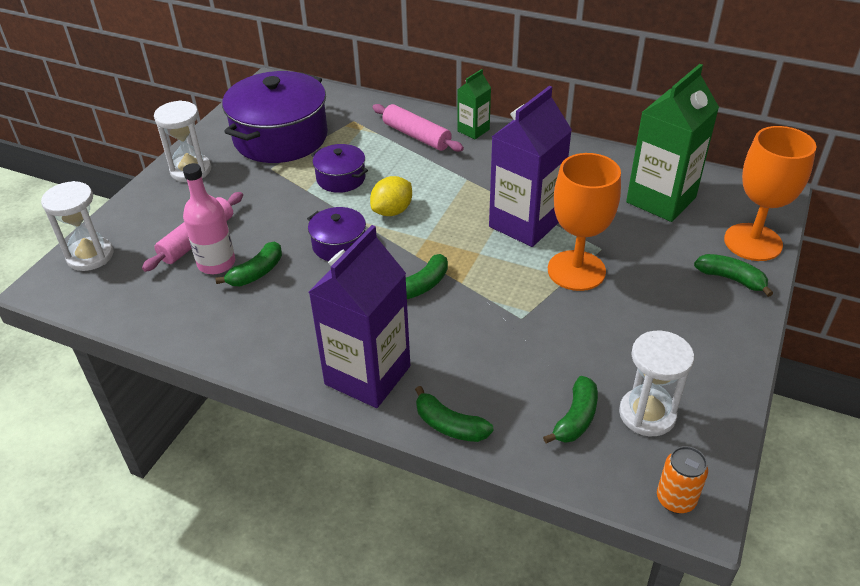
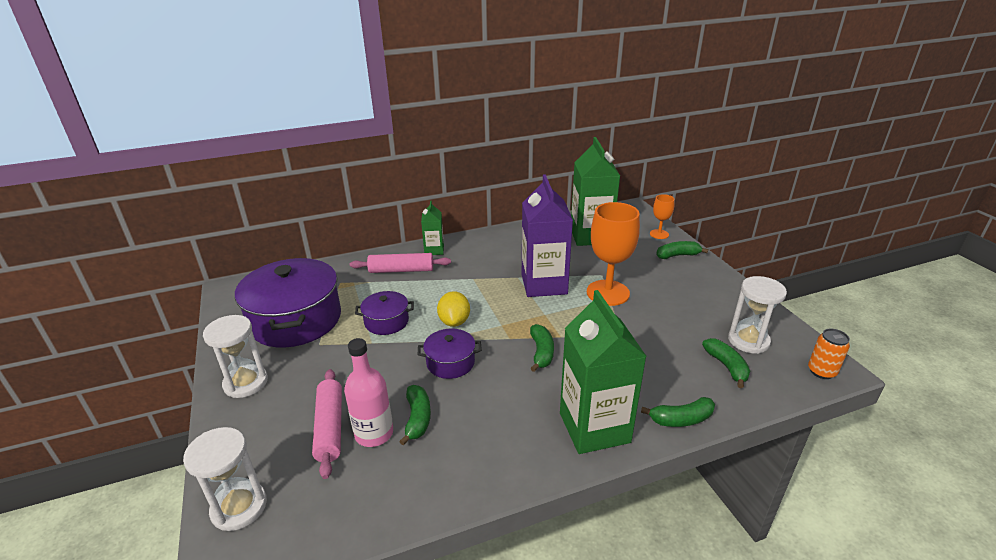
camera: 45 degrees left, 10 degrees down
(367, 375) = (594, 427): purple carton -> green carton
(753, 242) = (659, 234): orange goblet -> orange goblet, size x0.51

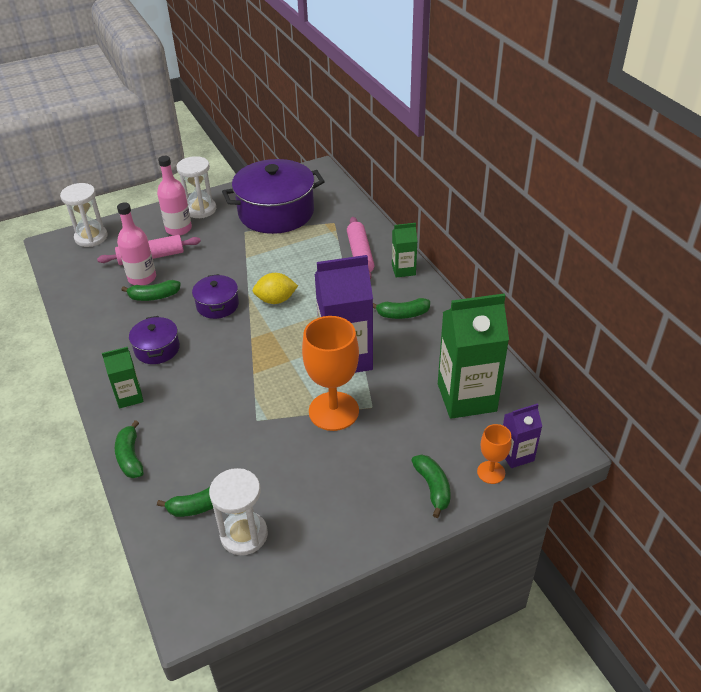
camera: 85 degrees right, 10 degrees up
(279, 403) = (178, 229): none -> pink bottle
(386, 322) = (275, 260): purple pot -> purple pot (157, 349)
(541, 352) = (229, 361): green banana -> green banana (402, 314)
(594, 427) = (129, 397): green carton -> green carton, size x0.51
(642, 224) = (516, 455): none -> purple carton
(821, 371) = (186, 598): orange can -> none

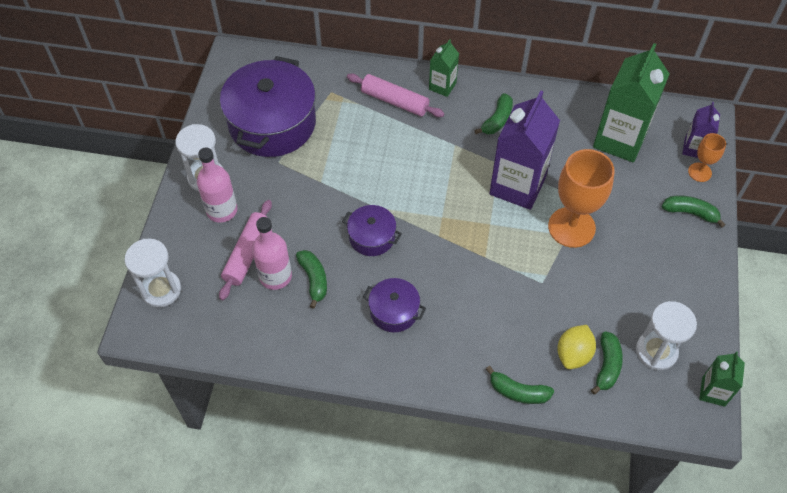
camera: 55 degrees left, 15 degrees up
(129, 397) = (442, 361): green carton -> green carton (713, 391)
(154, 296) = (314, 280): green banana -> green banana turned 45 degrees counterclockwise
(276, 300) = (403, 192): yellow lemon -> yellow lemon (573, 354)

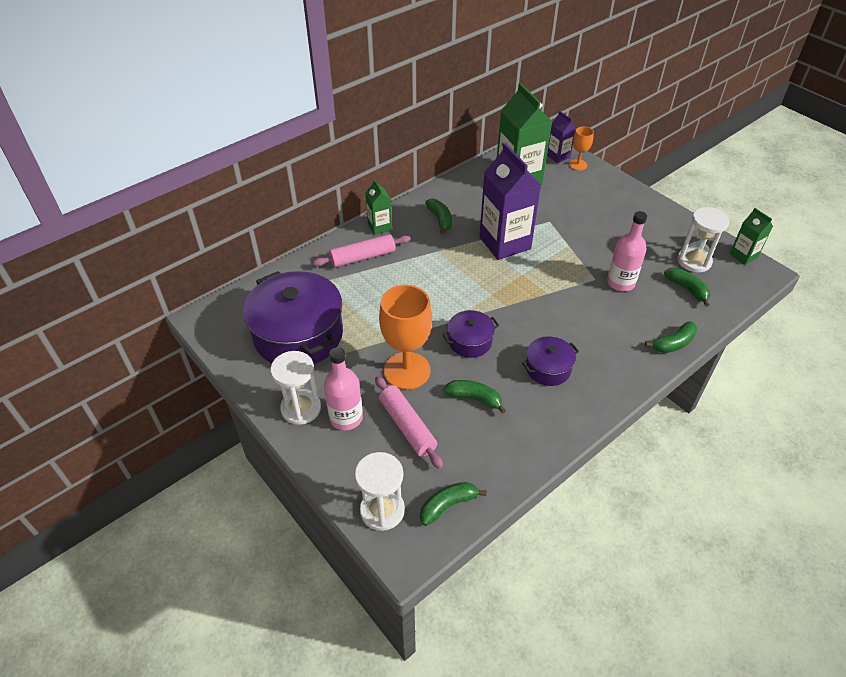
camera: 50 degrees left, 10 degrees down
(275, 276) = (447, 421): pink bottle -> pink bottle (620, 282)
(571, 227) = (564, 239): orange goblet -> orange goblet (407, 371)
(573, 354) = (665, 299): yellow lemon -> none
(690, 213) = (604, 186): green banana -> green banana (448, 505)

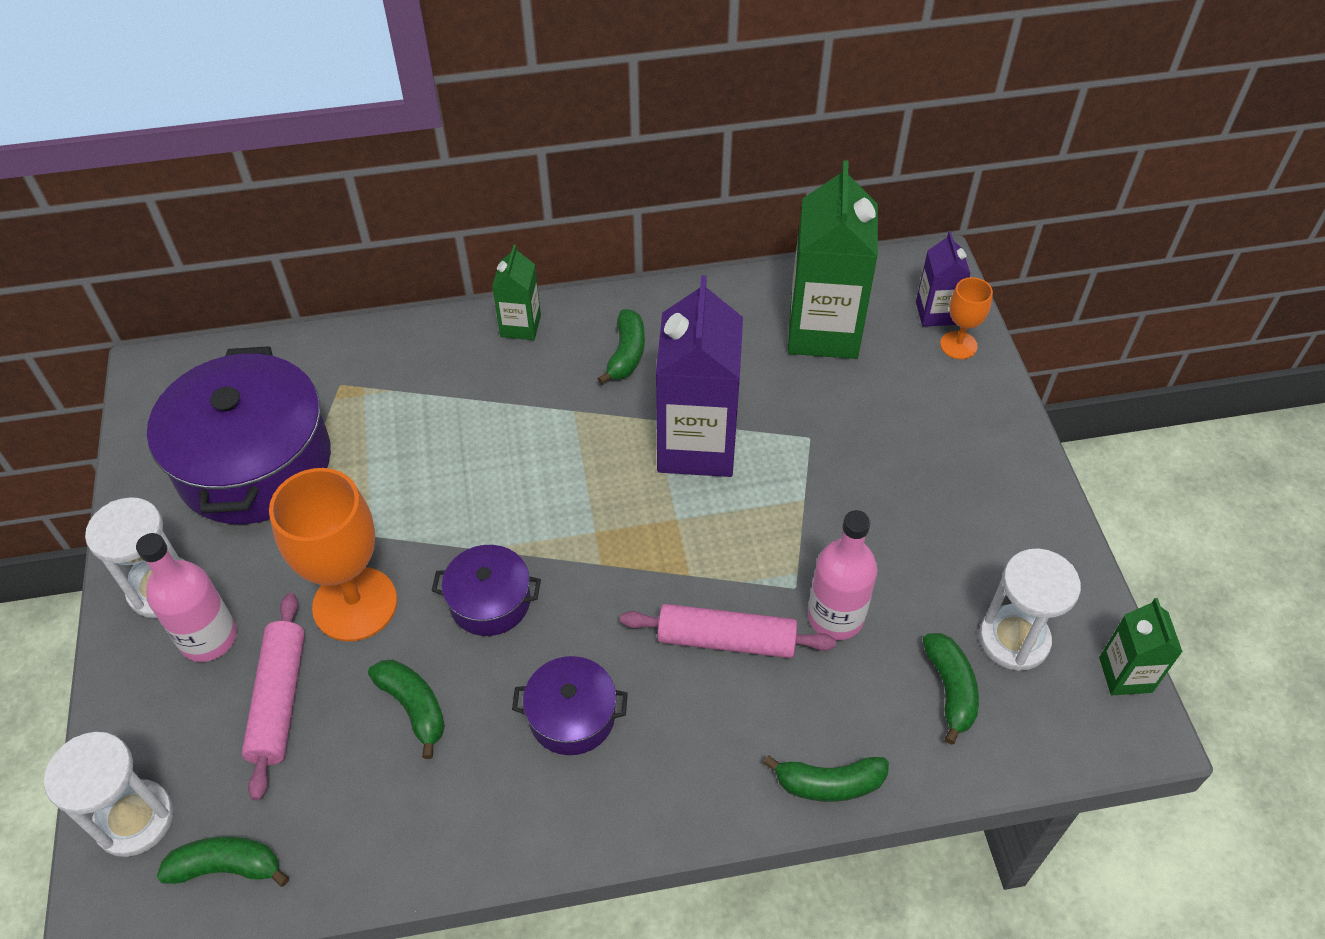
camera: 30 degrees right, 5 degrees up
(363, 257) = (451, 370): pink rolling pin -> pink rolling pin (726, 639)

